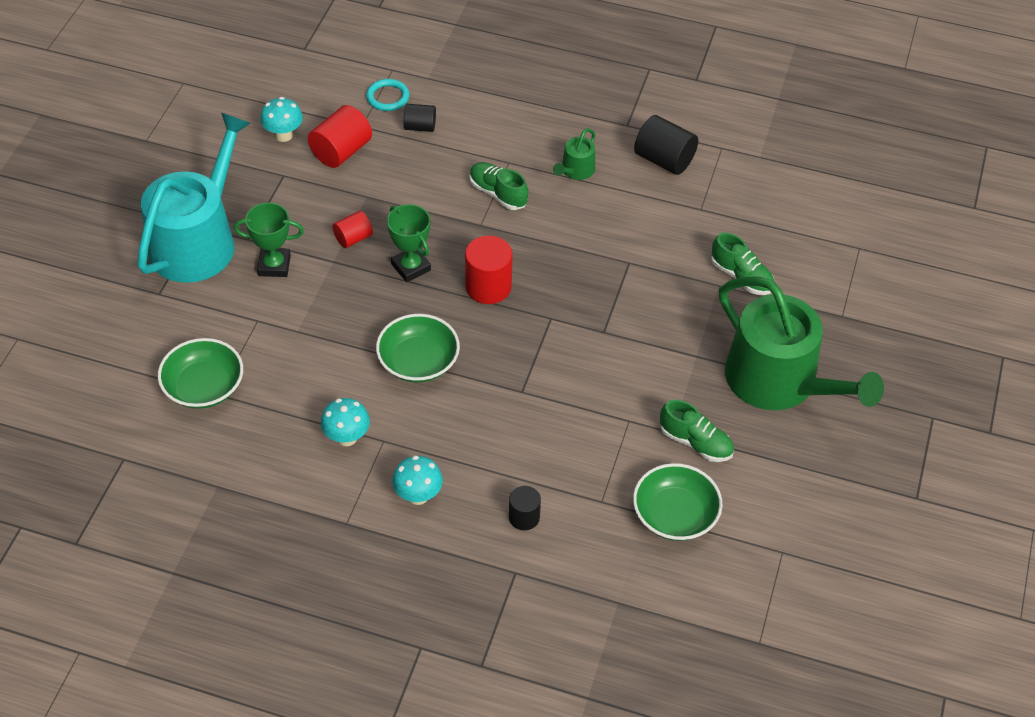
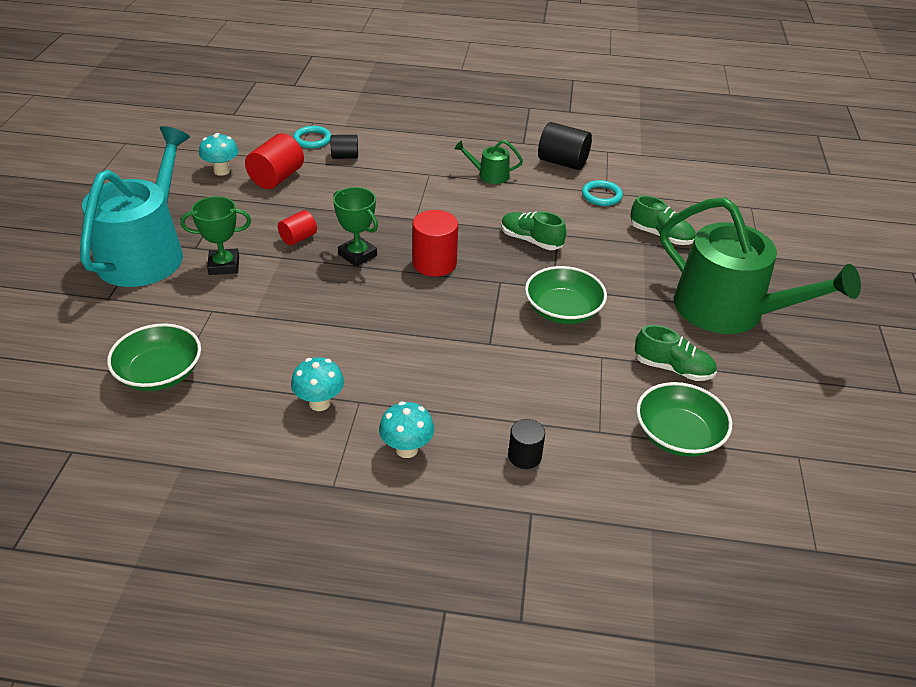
camera: 10 degrees left, 10 degrees down
(418, 361) = (381, 329): green bowl -> green bowl (563, 310)
(498, 193) = (425, 196): green shoe -> green shoe (531, 240)
(576, 170) = (489, 175): green watering can -> green watering can turned 75 degrees clockwise
(693, 213) = (601, 195): none -> turquoise ring

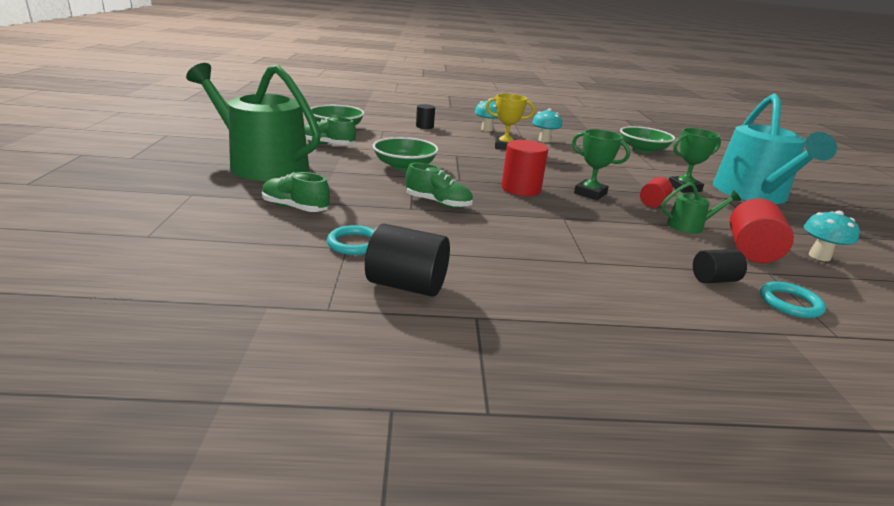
camera: 170 degrees right, 15 degrees down
(404, 374) = (505, 146): none -> yellow trophy
(489, 175) = (508, 263): green watering can -> green watering can (689, 226)

